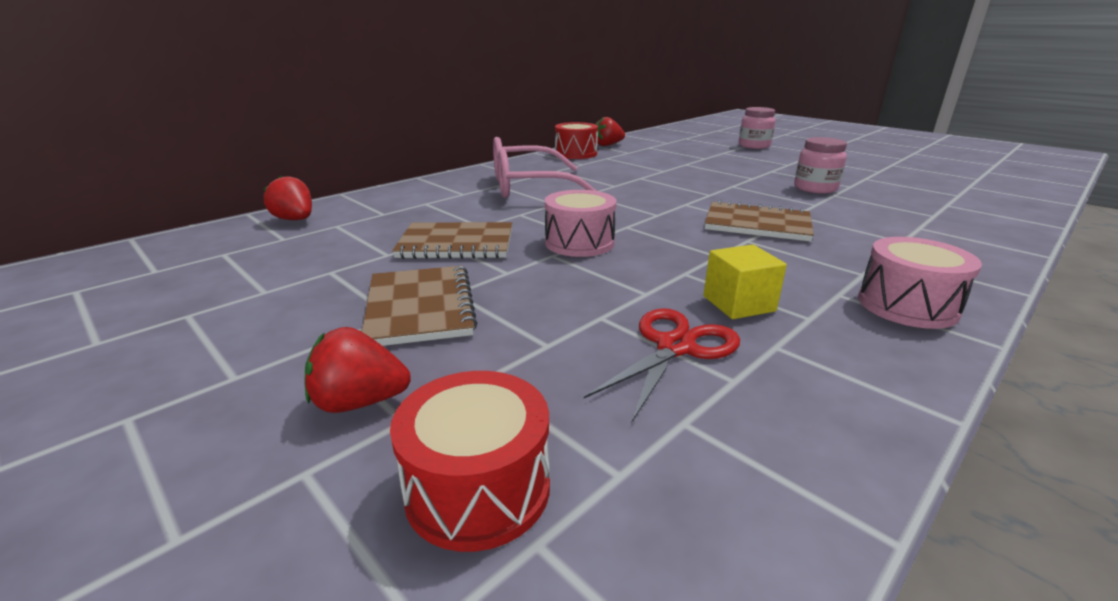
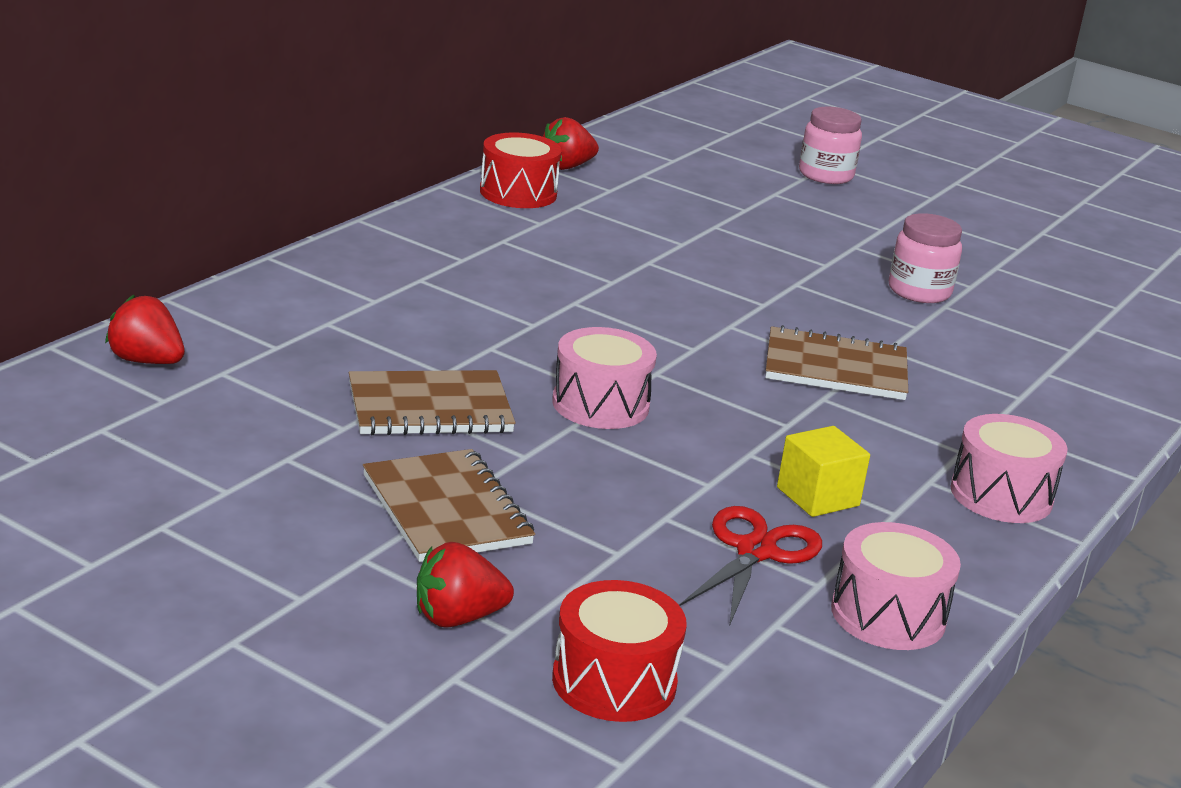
camera: 15 degrees left, 0 degrees up
(529, 187) = (476, 285): pink glasses -> none
(810, 416) = (888, 615): none -> pink drum

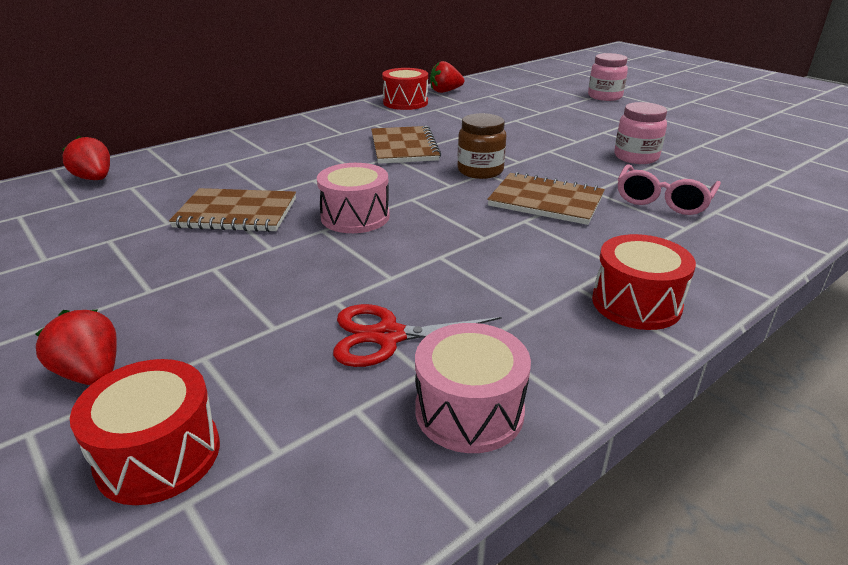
camera: 20 degrees right, 5 degrees up
(446, 510) = (175, 283): brown notebook -> brown notebook (404, 147)
(457, 618) = (91, 373): red strawberry -> red strawberry turned 45 degrees clockwise
(720, 323) = (480, 171): none -> brown jar
(756, 551) = (388, 336): red scissors -> red scissors turned 135 degrees counterclockwise
(818, 497) = (472, 293): yellow cube -> none
(980, 359) = (663, 200): none -> pink glasses
(1001, 495) = (636, 303): pink drum -> red drum

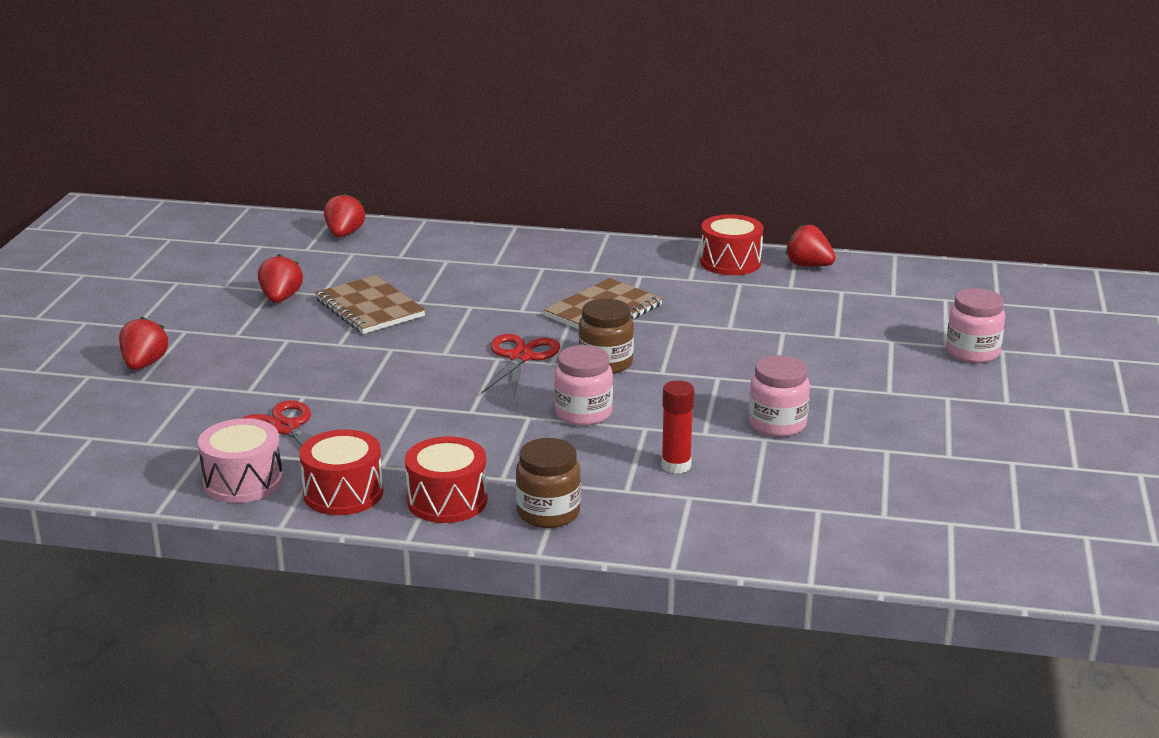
camera: 50 degrees right, 5 degrees down
(134, 242) = (281, 299): none -> red strawberry
(158, 455) = (110, 414): red drum -> red drum (343, 493)
(355, 217) = (430, 350): pink drum -> none
(425, 191) = (520, 357): none -> red scissors
(546, 201) = (583, 413): brown notebook -> pink jar
(663, 200) = (676, 465): pink glasses -> red glue stick
(699, 267) = (548, 513): none -> brown jar

